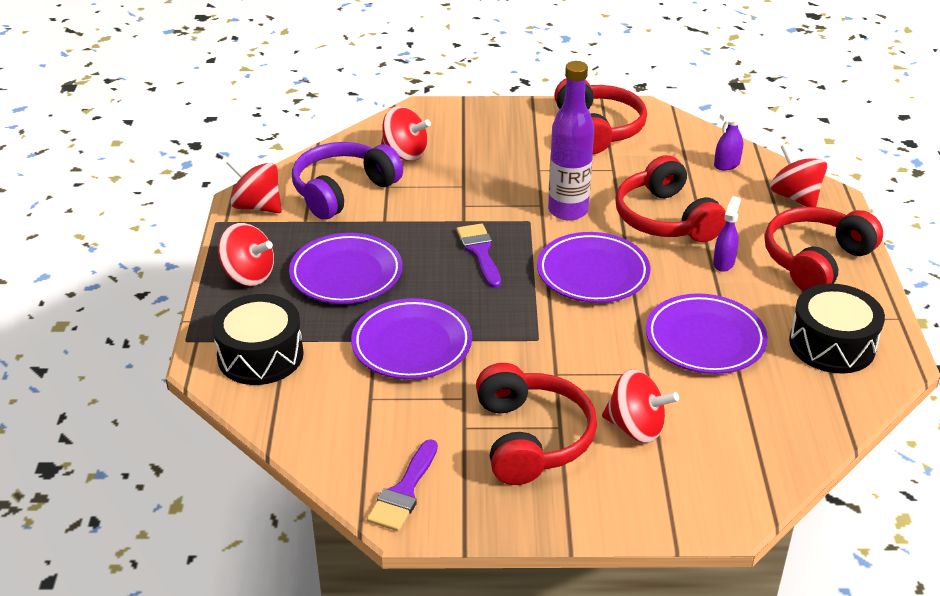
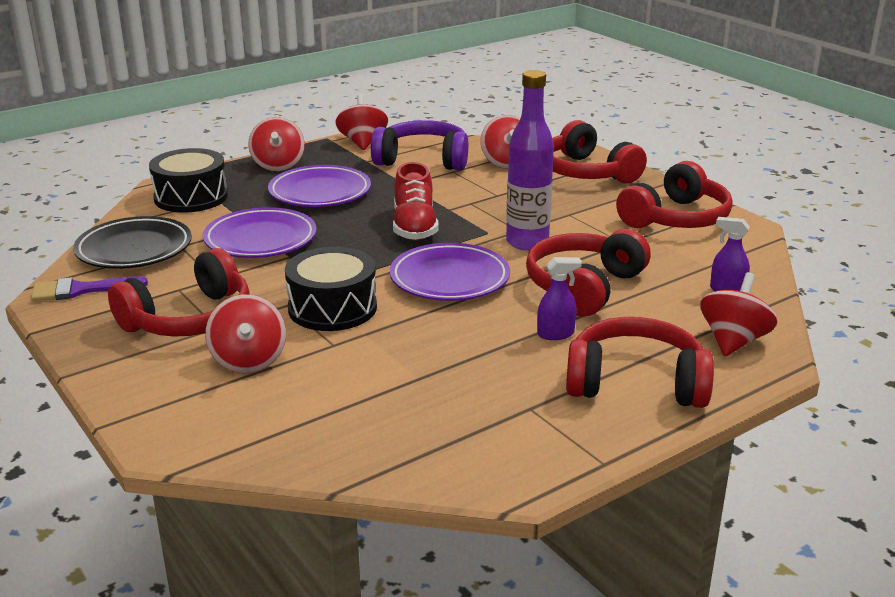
camera: 55 degrees right, 10 degrees down
(347, 430) = (134, 249): none -> black plate
(471, 126) = (587, 172): none -> red headphones
(480, 252) = (414, 227): purple brush -> red shoe
(705, 340) = (418, 358): purple plate -> none
(832, 344) = (498, 431): black drum -> black drum (332, 308)

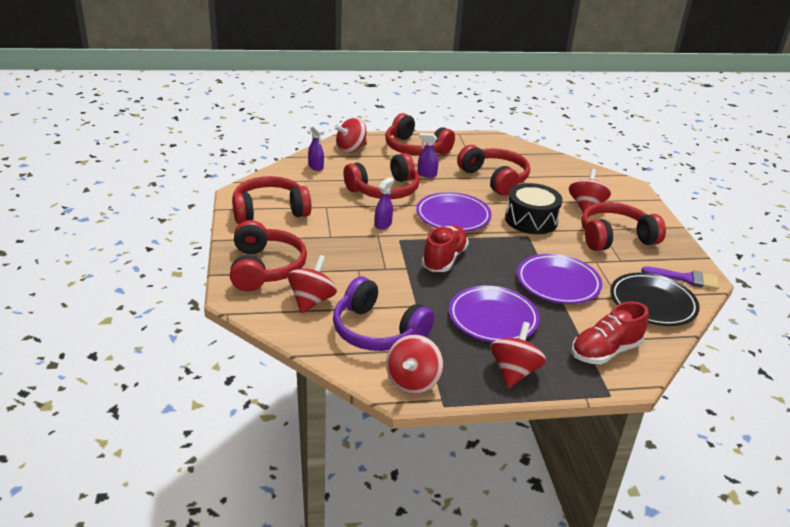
camera: 155 degrees left, 5 degrees up
(191, 197) = (605, 351): black drum -> red shoe
(437, 364) = (495, 179): none -> red headphones
(527, 242) = (383, 224): purple bottle -> purple spray bottle

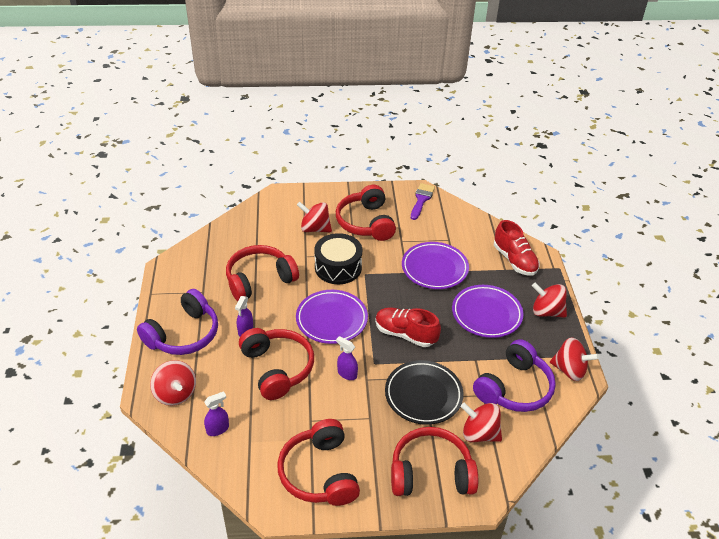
camera: 85 degrees left, 10 degrees up
(415, 149) = (184, 334): red headphones -> purple headphones
(652, 303) = (455, 224): black plate -> black plate (423, 395)

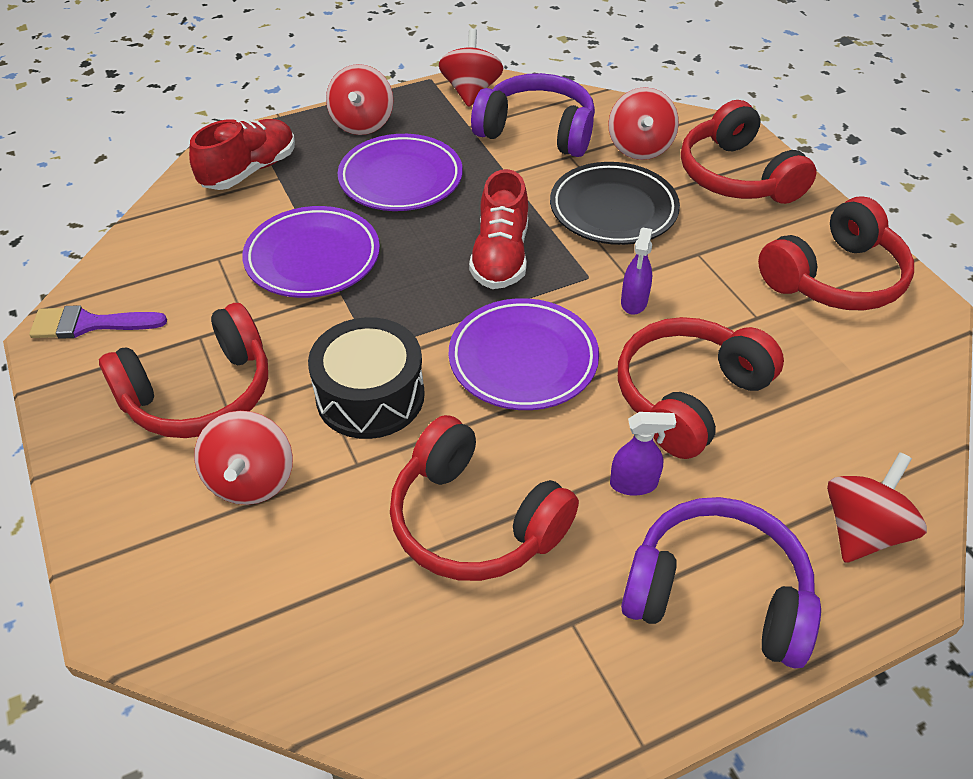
camera: 110 degrees left, 5 degrees up
(218, 429) = (874, 428): purple spray bottle -> none

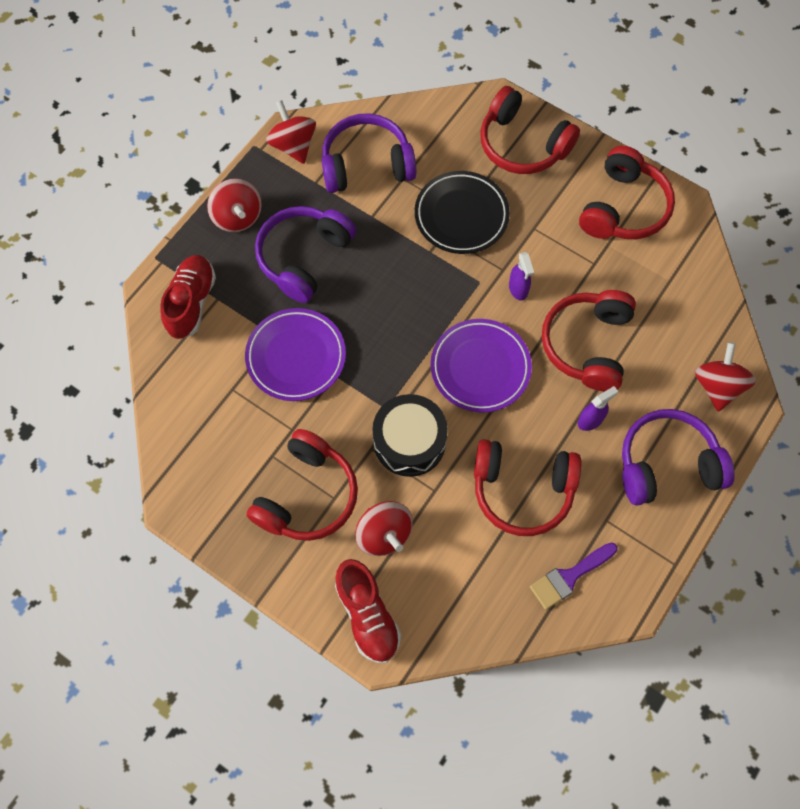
camera: 30 degrees left, 20 degrees up
(89, 324) = (193, 485): purple brush -> purple brush (569, 577)
(401, 179) = (304, 257): purple plate -> purple headphones
(500, 256) = (415, 293): red shoe -> red shoe (367, 615)
(639, 148) = (445, 147): red spinning top -> none

